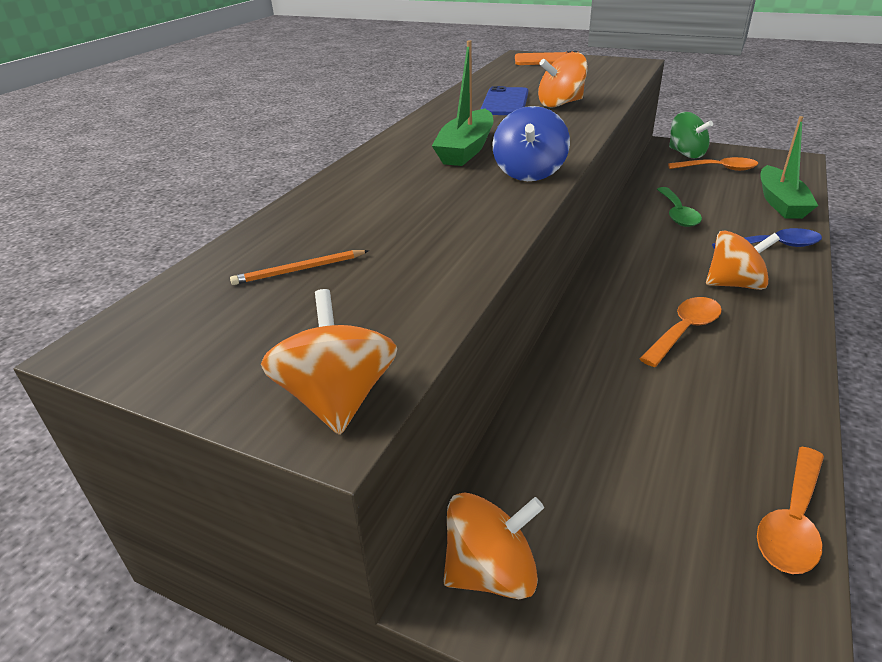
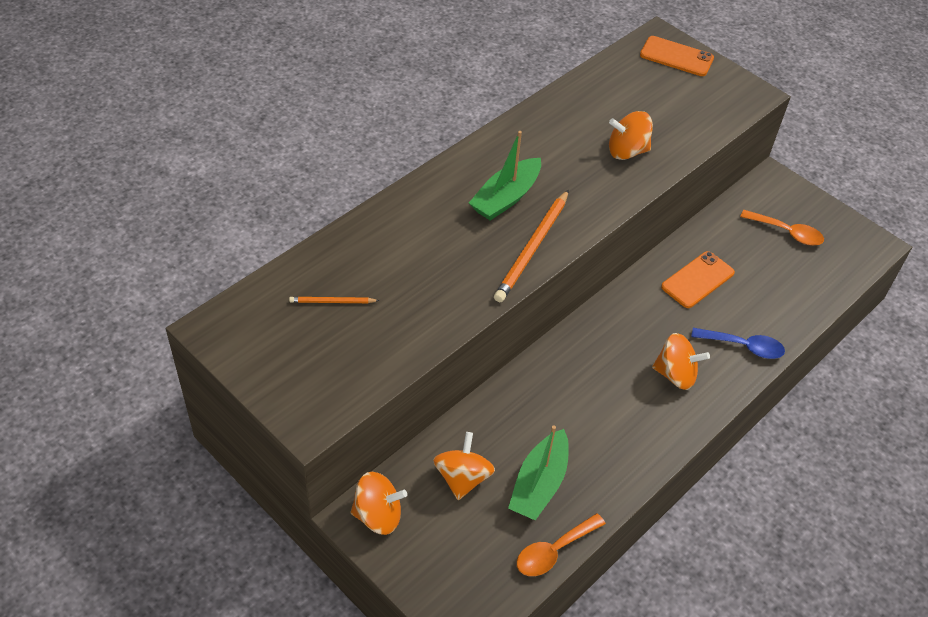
camera: 15 degrees right, 15 degrees up
(337, 399) = (317, 411): orange spinning top -> orange spinning top (462, 478)
(505, 102) = (582, 130): blue phone -> none
(529, 173) = (532, 248): blue spinning top -> orange pencil
(677, 214) = (697, 280): green spoon -> orange phone
(684, 331) = (601, 403): orange spoon -> none
(686, 154) = (776, 198): green spinning top -> none
(780, 202) = (800, 298): green boat -> green boat (539, 484)

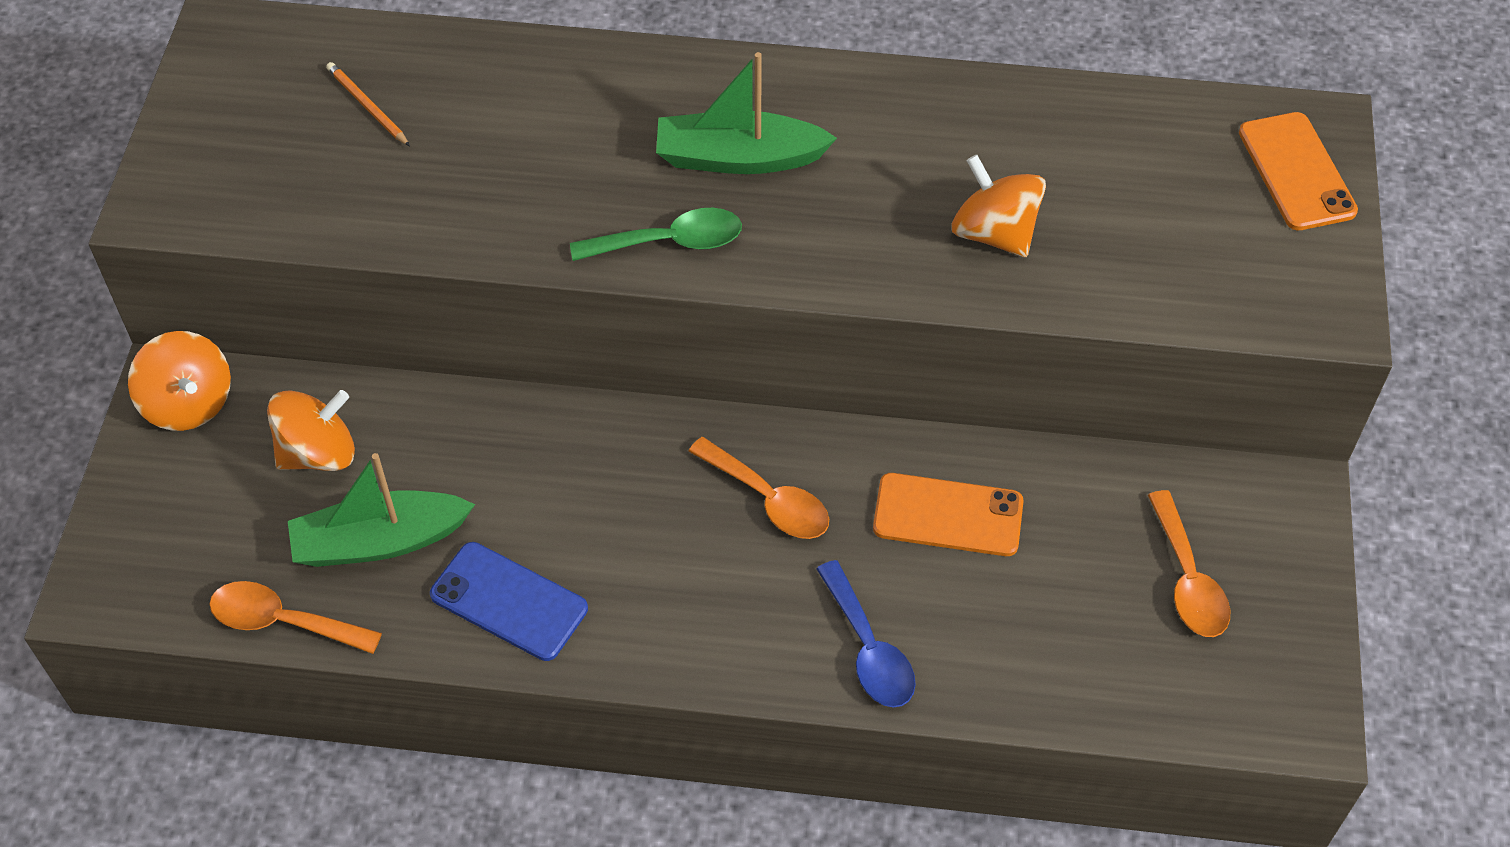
camera: 55 degrees right, 5 degrees up
(532, 248) = (669, 242): orange pencil -> green spoon
(617, 454) = (509, 601): none -> blue phone
(639, 330) = (768, 499): none -> orange spoon
(675, 374) = (725, 591): orange spinning top -> none

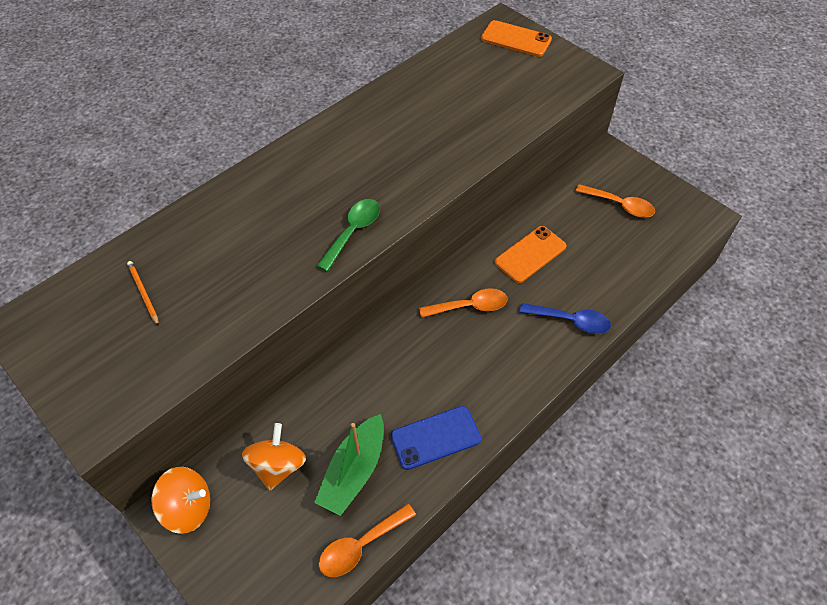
camera: 50 degrees left, 0 degrees up
(367, 106) = (143, 293): orange pencil -> orange pencil turned 60 degrees clockwise
(739, 158) = (334, 181): green boat -> none
(994, 233) = (458, 131): orange spinning top -> none

